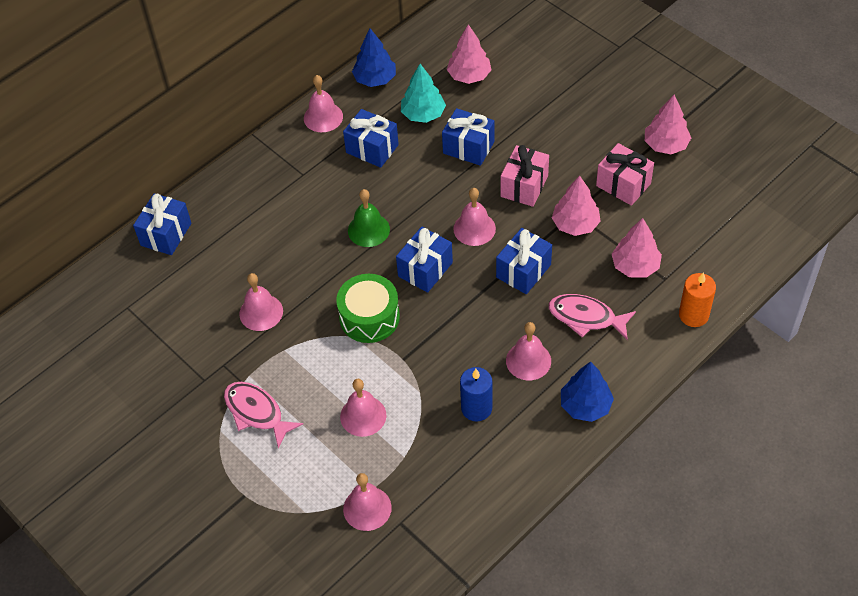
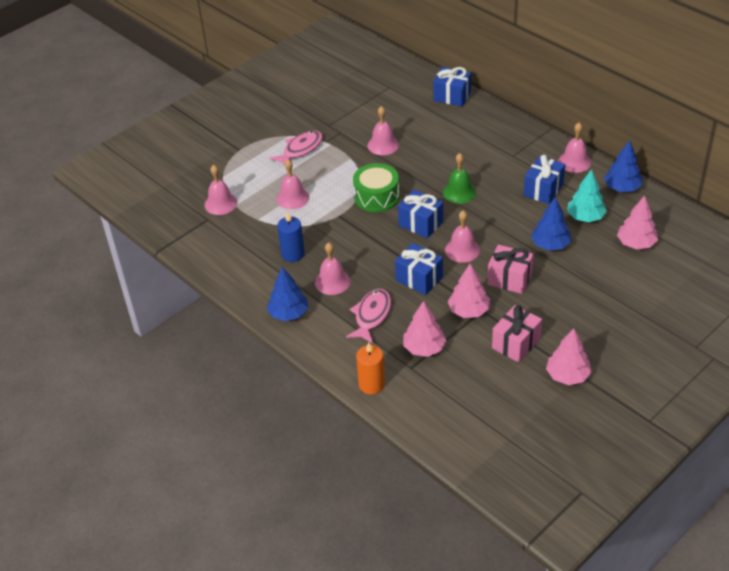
camera: 90 degrees right, 10 degrees down
(468, 147) = (550, 245): blue gift -> blue tree

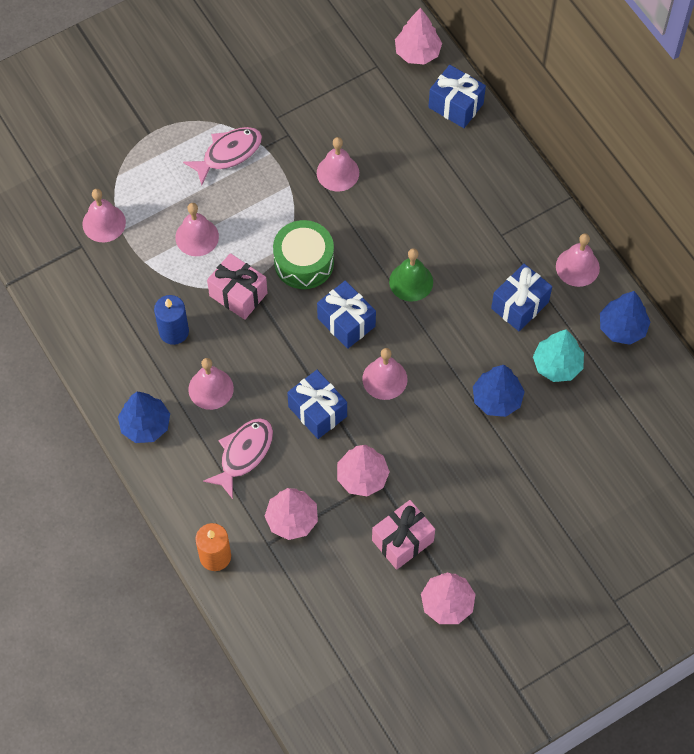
camera: 10 degrees right, 20 degrees up
(509, 279) = (428, 440): pink gift -> pink gift (238, 294)
(636, 243) = (604, 424): pink tree -> pink tree (417, 52)

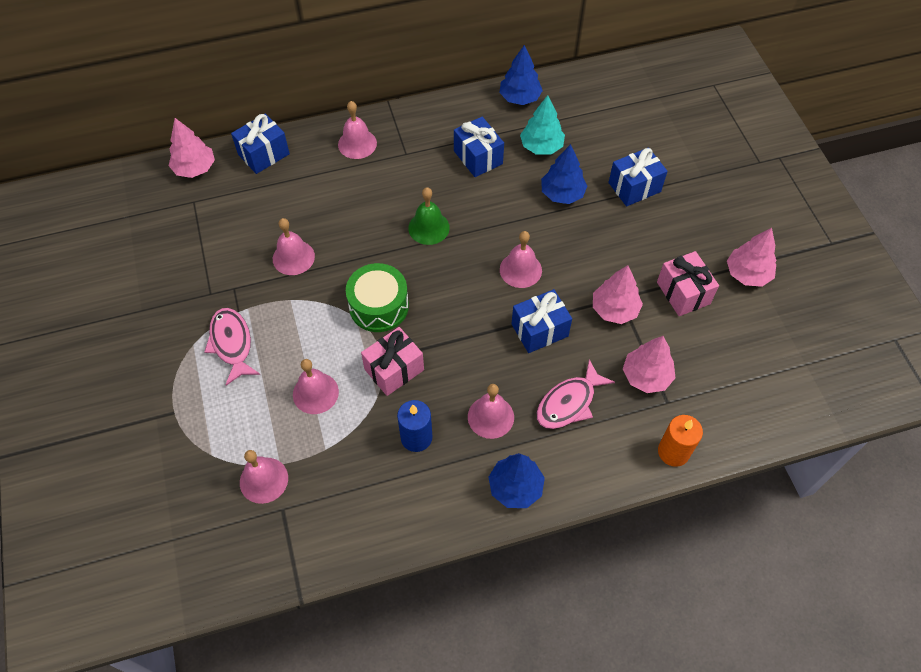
camera: 75 degrees left, 5 degrees down
(243, 454) = (569, 403): pink fish -> pink fish turned 90 degrees counterclockwise
(346, 322) = (454, 286): blue gift -> blue gift (634, 187)
(577, 267) = (455, 112): pink bell -> pink bell (357, 144)

